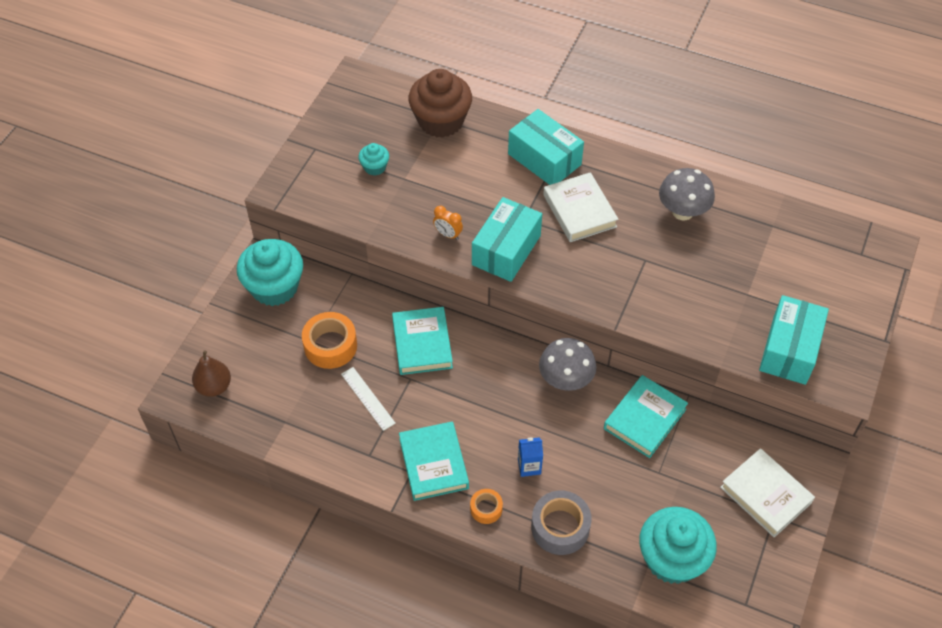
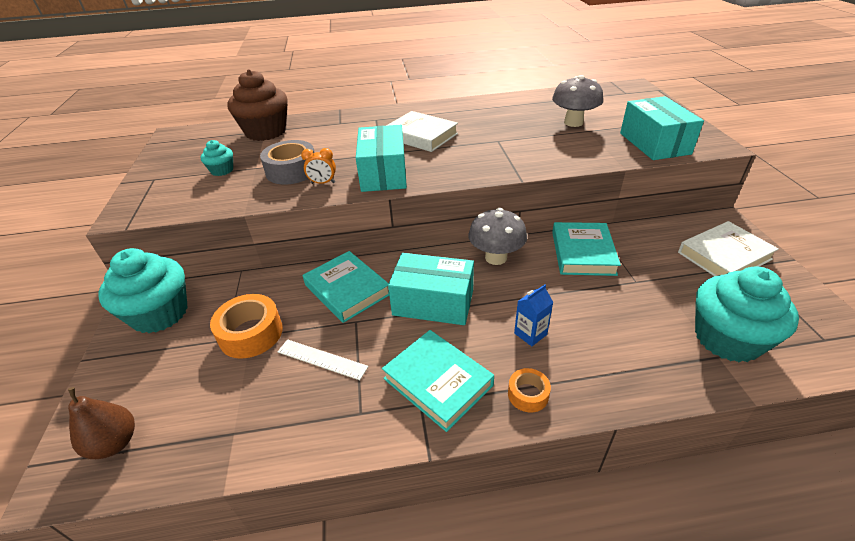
camera: 30 degrees left, 15 degrees down
(544, 159) = (367, 123): turquoise box -> turquoise box (433, 302)
(560, 527) = (611, 369): grey tape -> grey tape (292, 171)
(682, 212) = (494, 113): grey mushroom -> grey mushroom (573, 122)
(765, 495) = (724, 256): white book -> white book turned 45 degrees counterclockwise

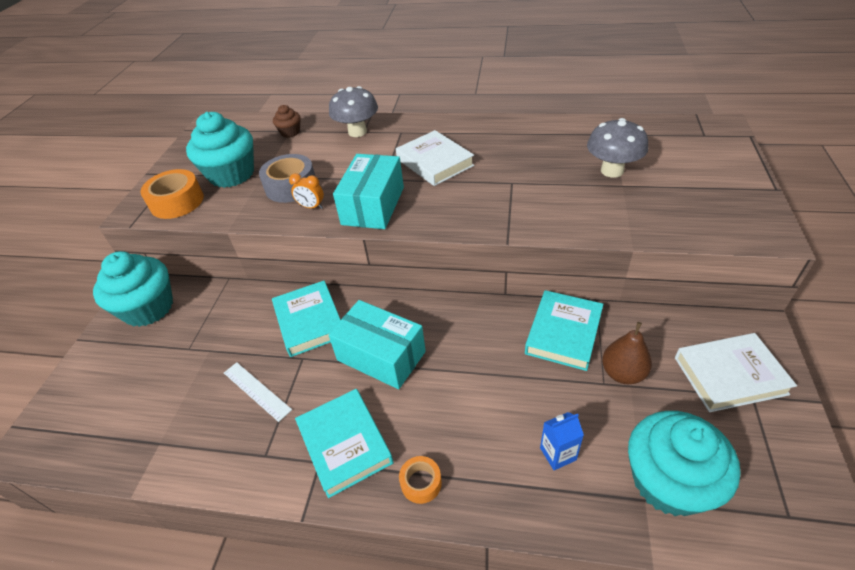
camera: 20 degrees right, 5 degrees up
(115, 443) = (73, 425): brown pear -> brown pear (623, 373)
(222, 170) = (232, 174): turquoise cupcake -> turquoise cupcake, size x2.10
(251, 333) = (210, 348): orange tape -> orange tape (177, 202)
(266, 132) = (290, 132): brown cupcake -> brown cupcake, size x0.48
(496, 257) = (467, 317): grey mushroom -> grey mushroom (357, 132)
(530, 334) = (457, 416): blue carton -> blue carton (558, 454)
(654, 143) = (692, 218): turquoise box -> none

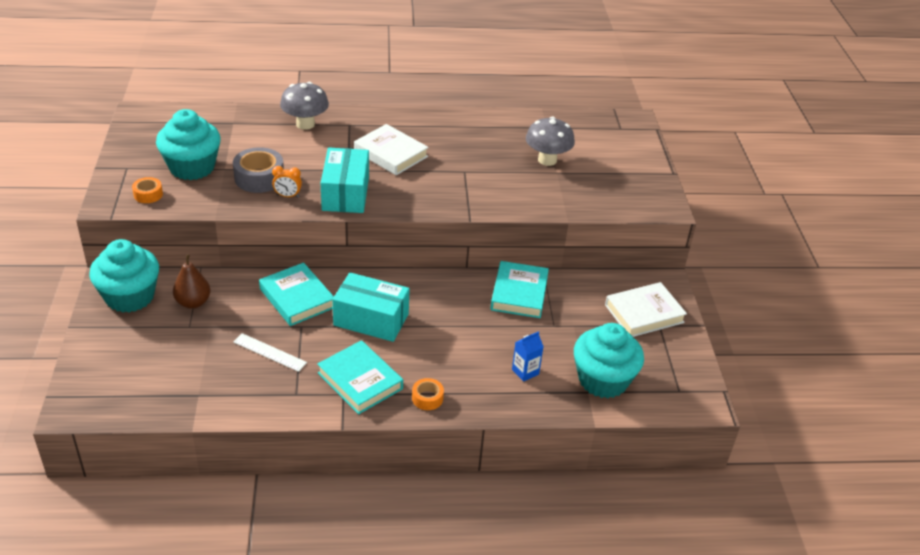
camera: 20 degrees left, 5 degrees down
(177, 202) = (148, 194): orange tape -> orange tape, size x0.56
(290, 132) = (234, 124): brown cupcake -> none
(623, 373) = (567, 318): brown pear -> brown pear (193, 302)

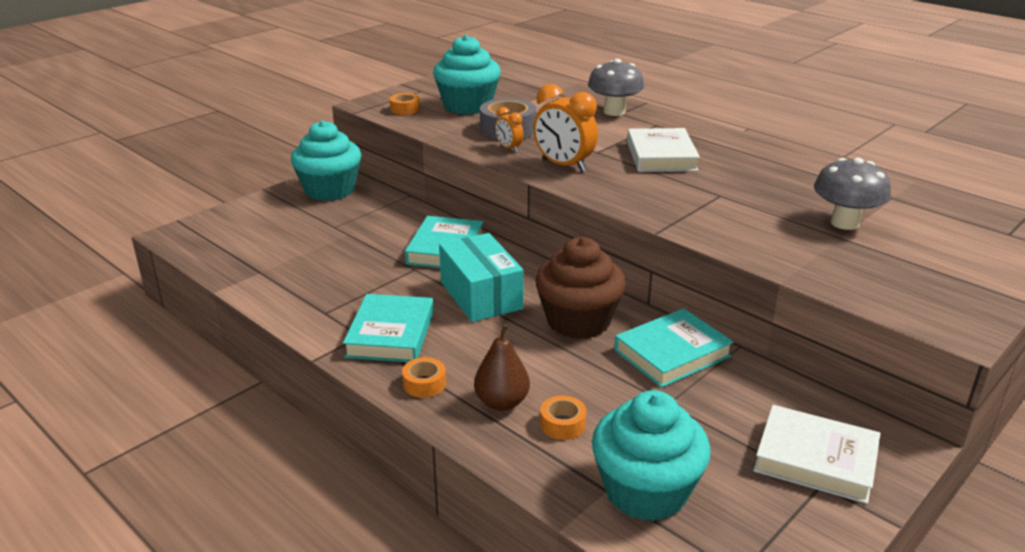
camera: 50 degrees right, 10 degrees down
(193, 302) = (364, 214): brown pear -> brown pear (502, 402)
(269, 352) = (358, 273): white ruler -> none
(345, 193) = (564, 166): turquoise box -> orange clock
(448, 303) = (578, 321): none -> brown cupcake
(525, 372) = (562, 424): blue carton -> orange tape

